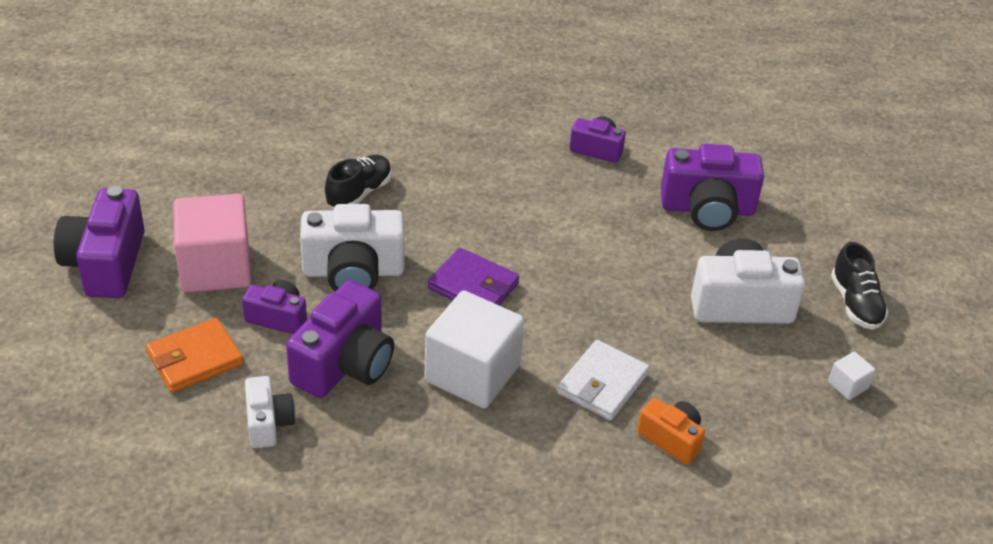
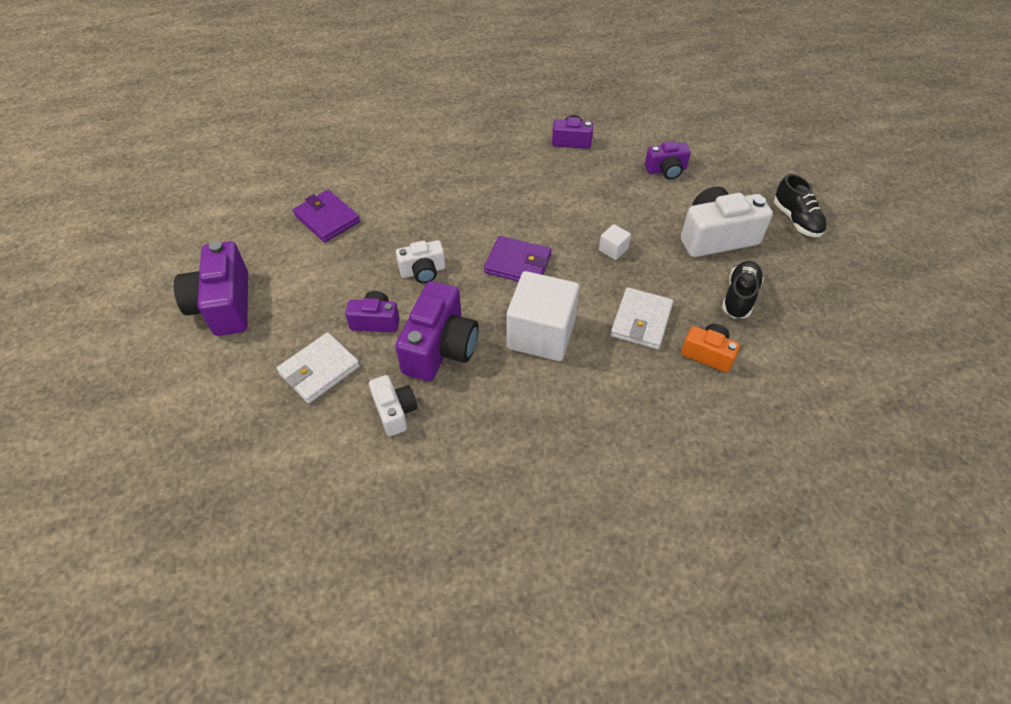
camera: 10 degrees left, 10 degrees up
(195, 359) = (319, 370): orange wallet -> white wallet
(215, 267) = (314, 290): pink cube -> none
(257, 187) = (327, 219): none -> purple wallet
(353, 272) = (423, 271): white camera -> white camera, size x0.57
(359, 193) = (407, 208): black shoe -> black shoe (739, 297)
(707, 209) = (666, 170): purple camera -> purple camera, size x0.57
(848, 385) = (816, 283): white cube -> white cube (613, 249)

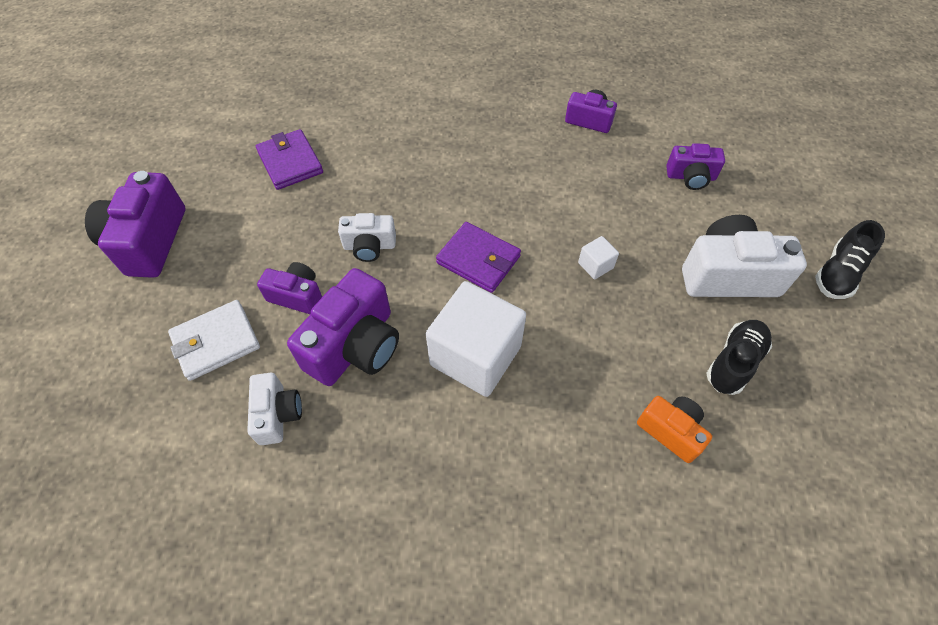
camera: 15 degrees right, 5 degrees up
(641, 321) = (601, 366): white wallet -> none
(796, 220) = (838, 273): black shoe -> black shoe turned 45 degrees clockwise

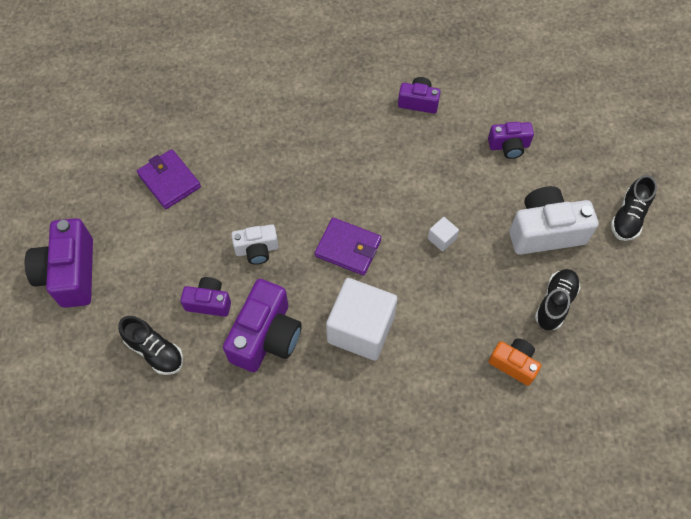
camera: 10 degrees left, 5 degrees up
(216, 342) = (155, 351): white wallet -> black shoe
(278, 414) = (220, 400): white camera -> none

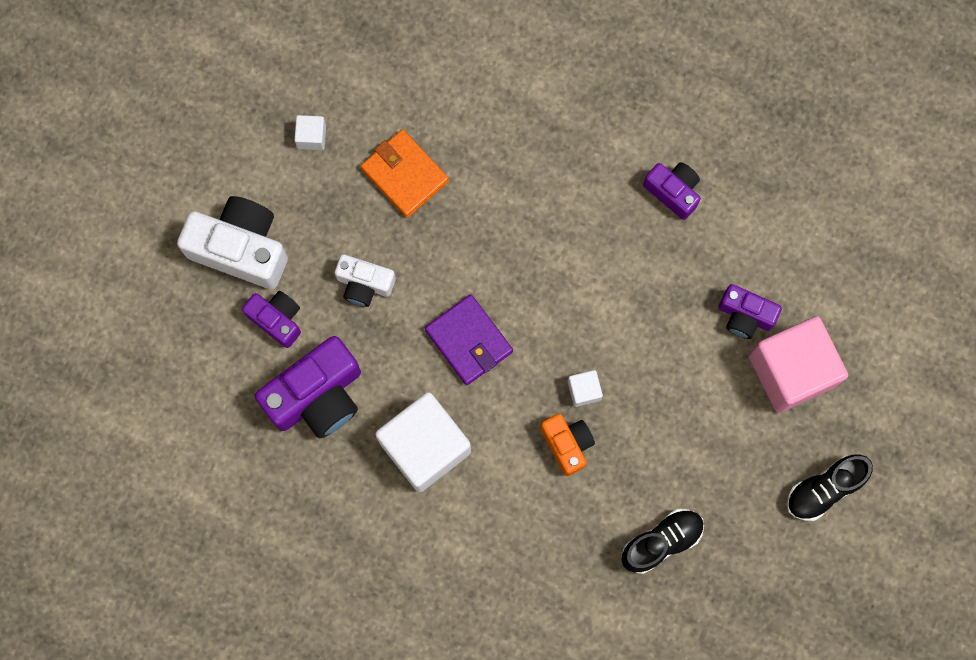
camera: 30 degrees right, 15 degrees up
(70, 273) = (143, 197): purple camera -> none
(155, 351) = (190, 345): black shoe -> none
(169, 181) = (311, 136): purple wallet -> white cube
(244, 173) = (404, 175): none -> orange wallet
(513, 364) = (567, 582): orange camera -> orange camera (567, 444)
(545, 231) = (711, 450): white camera -> white camera (241, 248)
(558, 162) = (791, 370): none -> pink cube

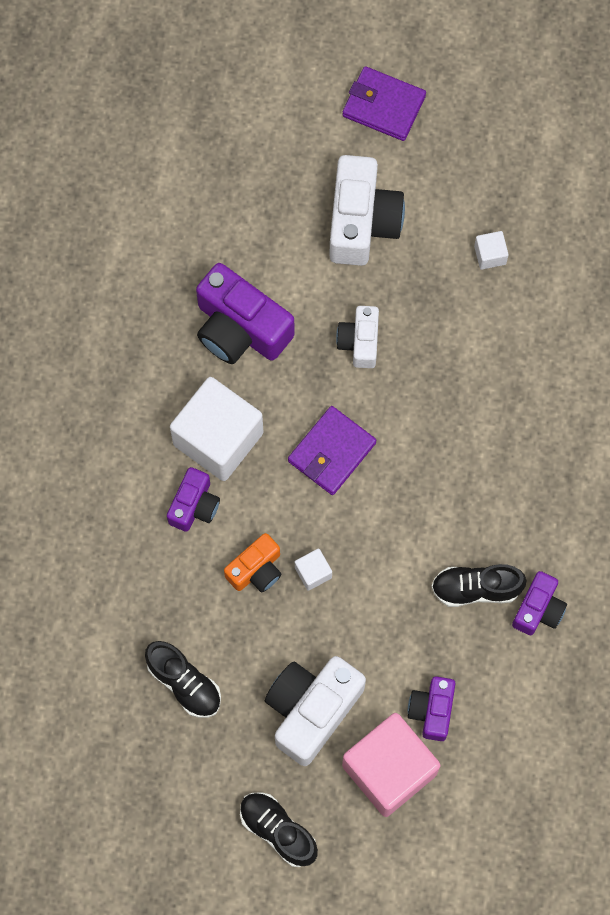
camera: 75 degrees right, 5 degrees down
(124, 194) = (383, 106): none -> purple wallet
(277, 319) = (303, 273): purple camera -> purple camera (194, 505)
(404, 175) = (478, 350): orange wallet -> none
(639, 243) = (476, 589): none -> black shoe
(717, 427) = (311, 710): none -> white camera

